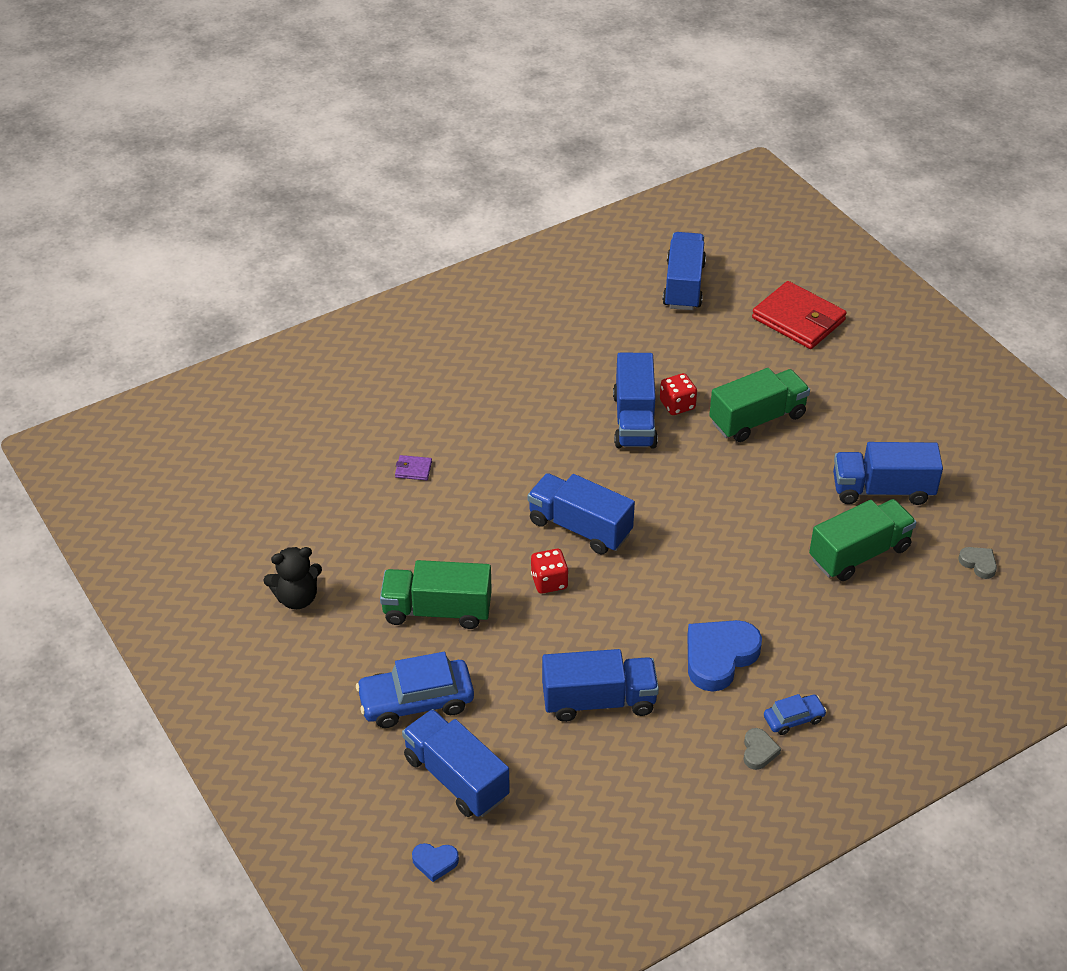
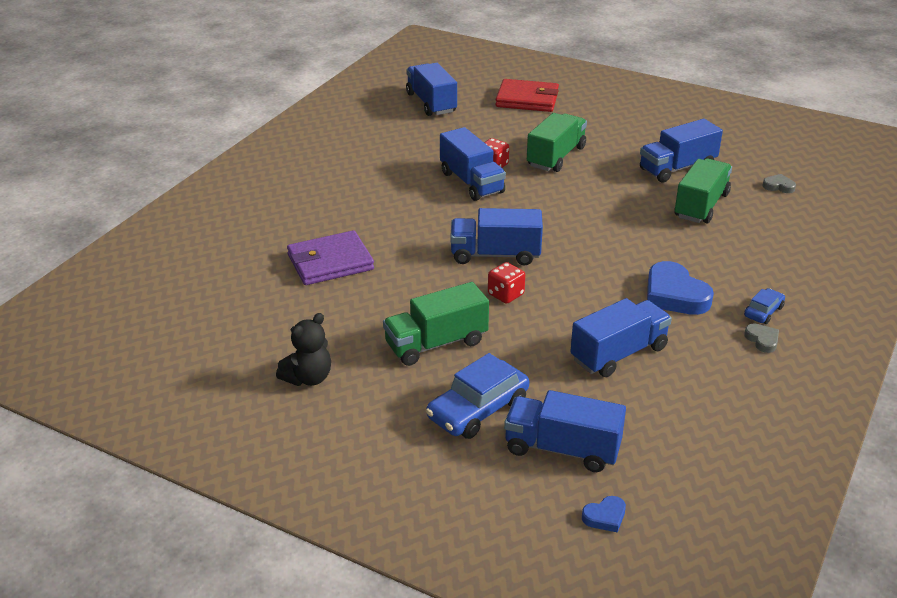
camera: 30 degrees left, 10 degrees down
(413, 469) = (330, 262): purple wallet -> purple wallet, size x2.42
(719, 657) = (674, 295): blue heart -> blue heart turned 45 degrees counterclockwise

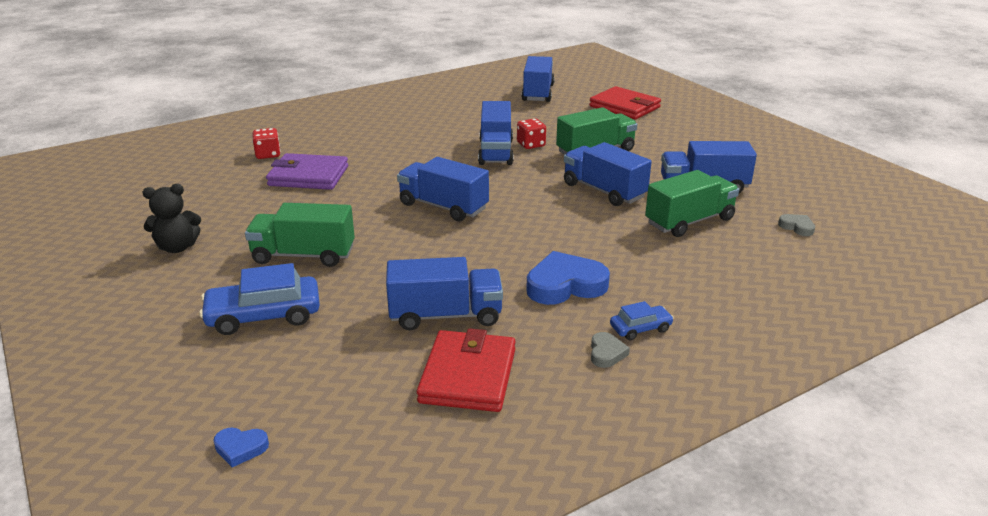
camera: 30 degrees right, 5 degrees down
(505, 294) = (410, 238): red dice -> red dice (268, 154)
(562, 449) = (286, 374): blue truck -> blue truck (603, 191)
(674, 295) = (565, 285): blue heart -> blue heart turned 75 degrees clockwise
(692, 395) = (468, 375): none -> red wallet

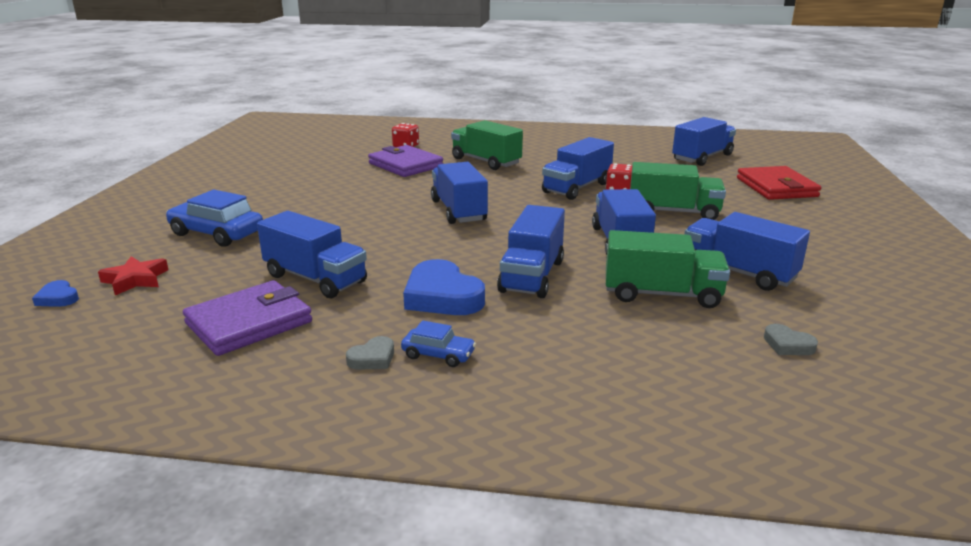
camera: 40 degrees right, 5 degrees down
(177, 247) = (252, 181): black teddy bear -> none
(282, 394) = (135, 280): none -> red star
(303, 255) = (307, 209): green truck -> green truck (486, 161)
(468, 375) = (249, 323): red wallet -> purple wallet
(565, 285) = (442, 296): blue heart -> blue heart turned 150 degrees counterclockwise
(594, 242) = (532, 276): none -> blue truck
(797, 227) = (787, 345): grey heart -> grey heart turned 135 degrees clockwise

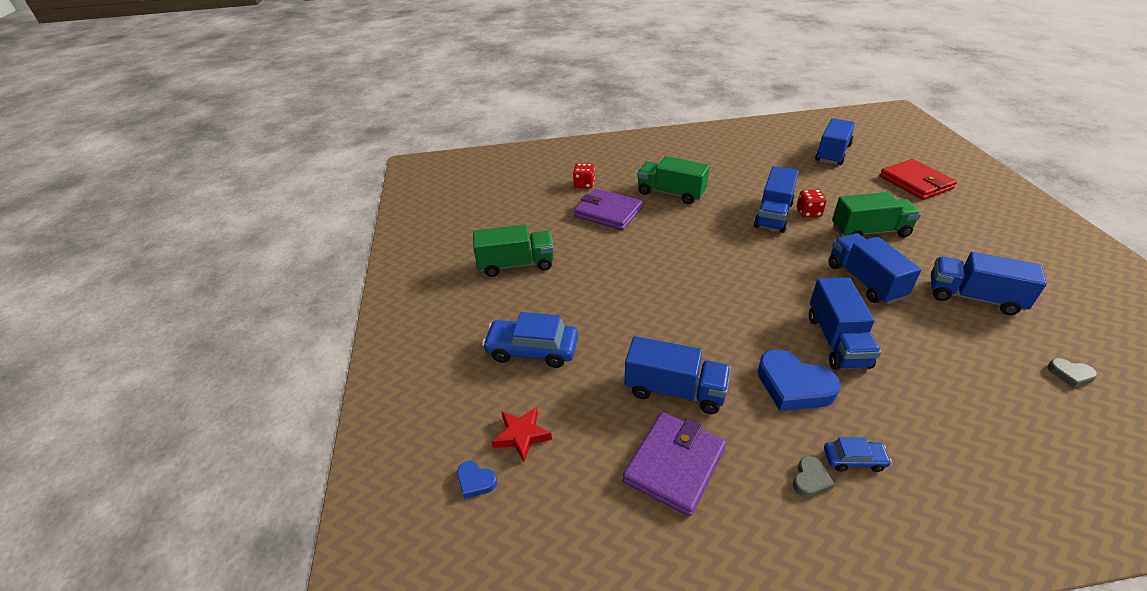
camera: 15 degrees left, 15 degrees up
(458, 211) = (708, 268): blue truck -> none
(662, 294) = (945, 338): green truck -> green truck (516, 264)

